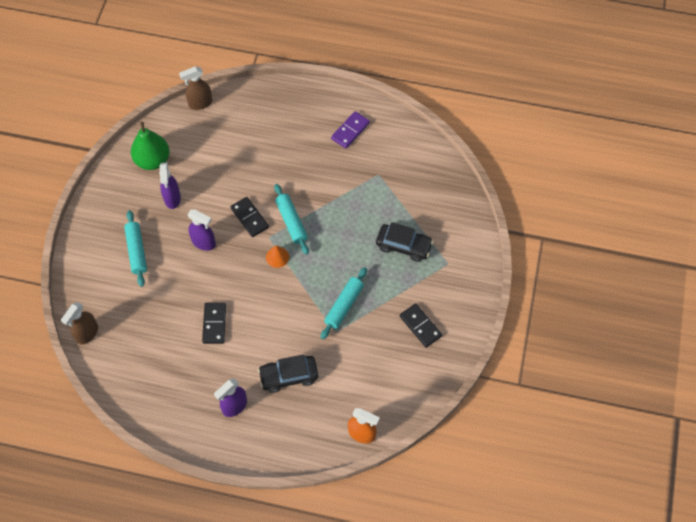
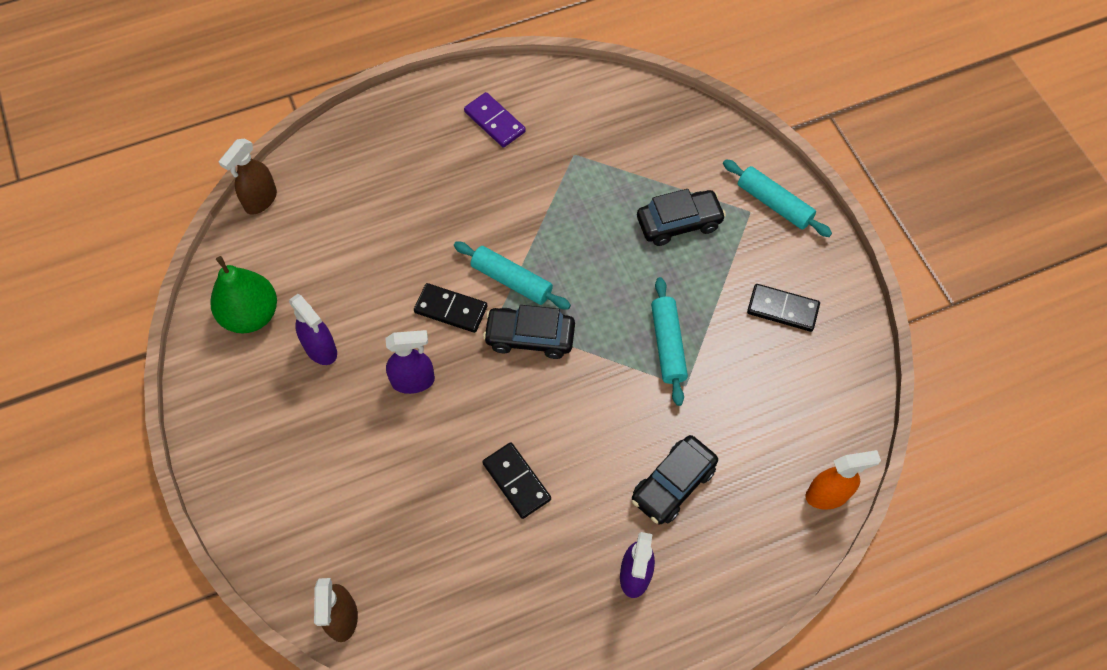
camera: 35 degrees left, 0 degrees up
(136, 251) = (325, 453): turquoise rolling pin -> turquoise rolling pin (774, 204)
(277, 257) = (530, 337): orange cone -> black car
(350, 131) = (494, 122): purple domino -> purple domino turned 45 degrees counterclockwise

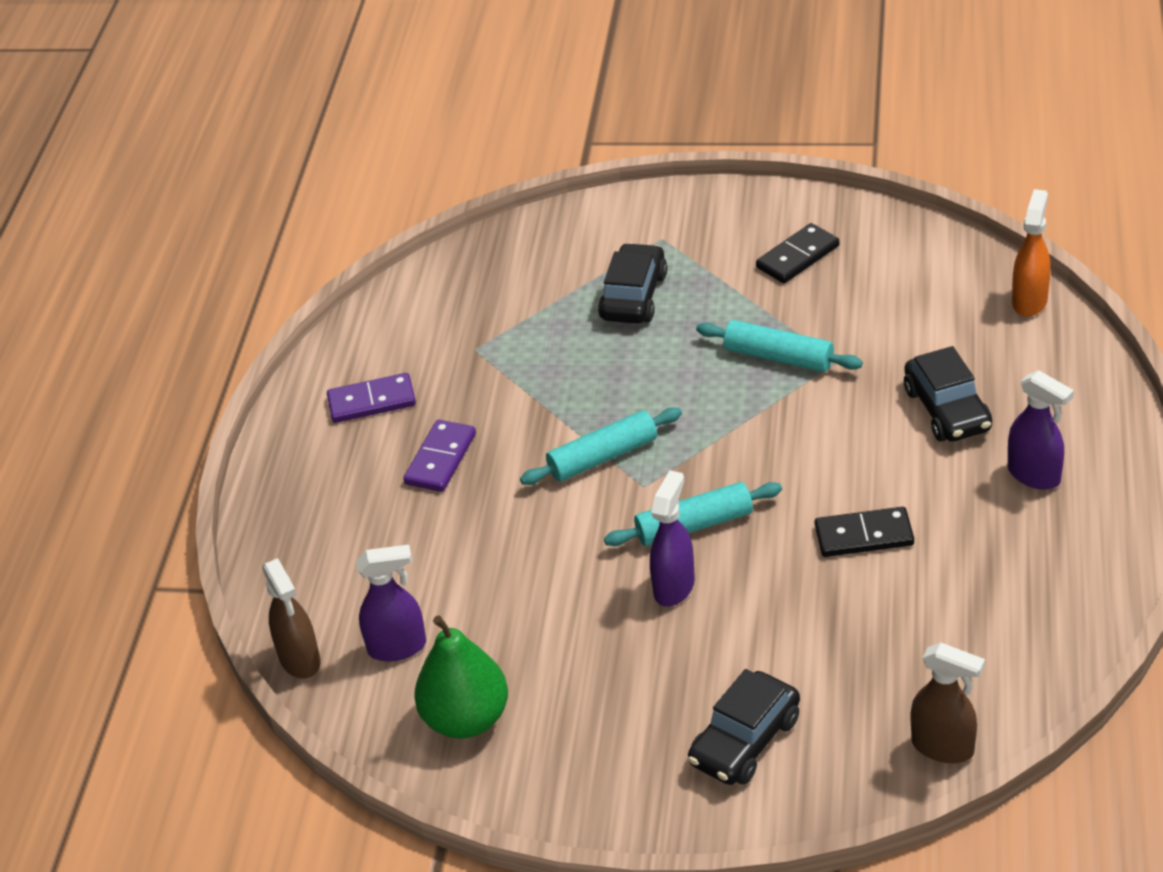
camera: 55 degrees left, 20 degrees down
(321, 349) = (568, 662): purple spray bottle -> purple spray bottle (398, 647)
(450, 309) = (602, 523): black domino -> none
(462, 187) = (440, 459): none -> purple domino
(530, 337) = (689, 465): black car -> black car (745, 741)
(774, 204) = (666, 217): turquoise rolling pin -> turquoise rolling pin (694, 525)

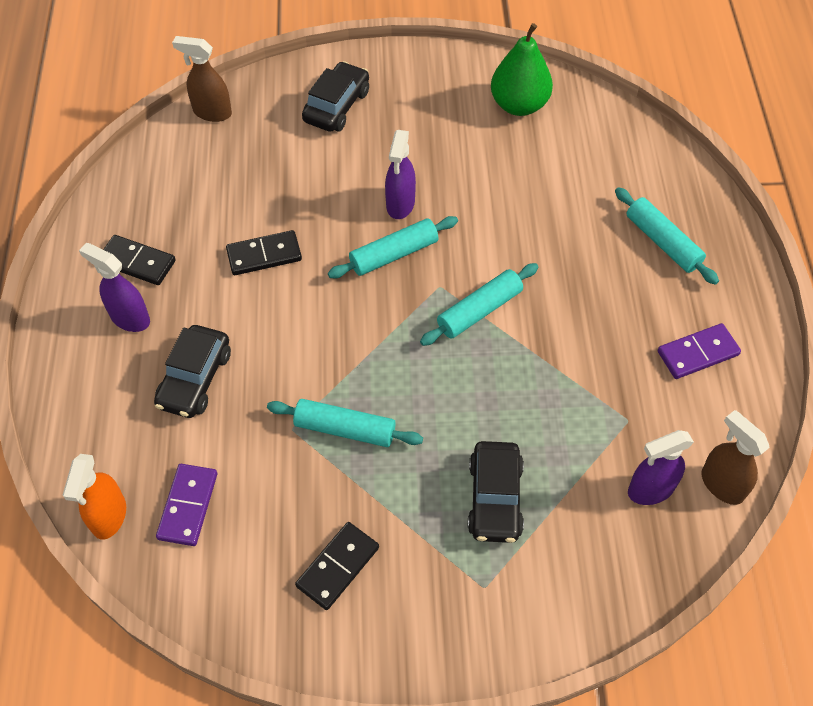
camera: 165 degrees right, 15 degrees up
(300, 660) = (647, 133): brown spray bottle -> brown spray bottle (721, 484)
(352, 516) = (662, 242): none -> turquoise rolling pin
(398, 647) = (583, 146): purple spray bottle -> purple spray bottle (650, 489)
(440, 459) = (613, 299): purple domino -> purple domino (188, 506)
(947, 410) = (195, 379): black car -> black car turned 135 degrees counterclockwise
(1034, 538) = (137, 262): none -> black domino

